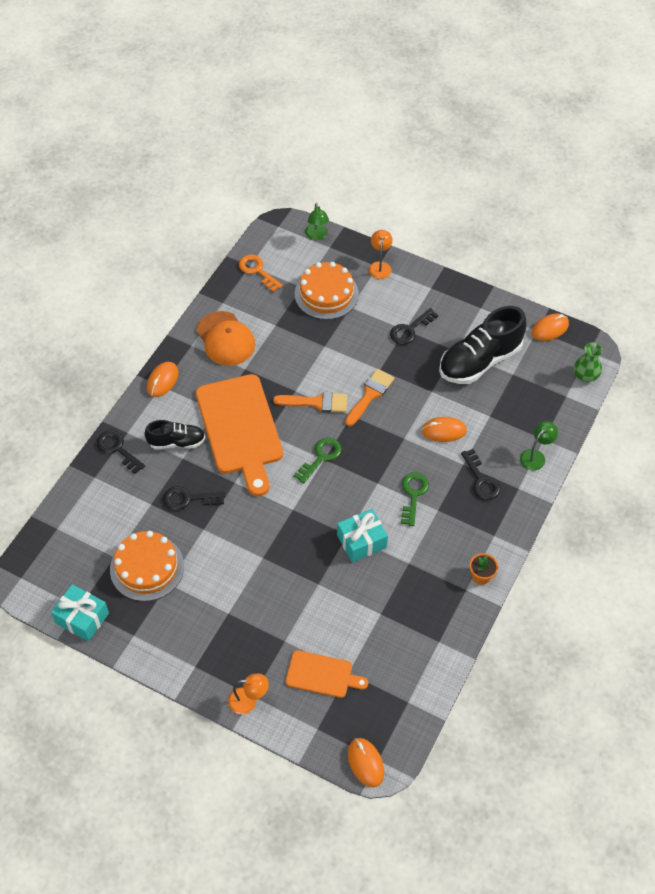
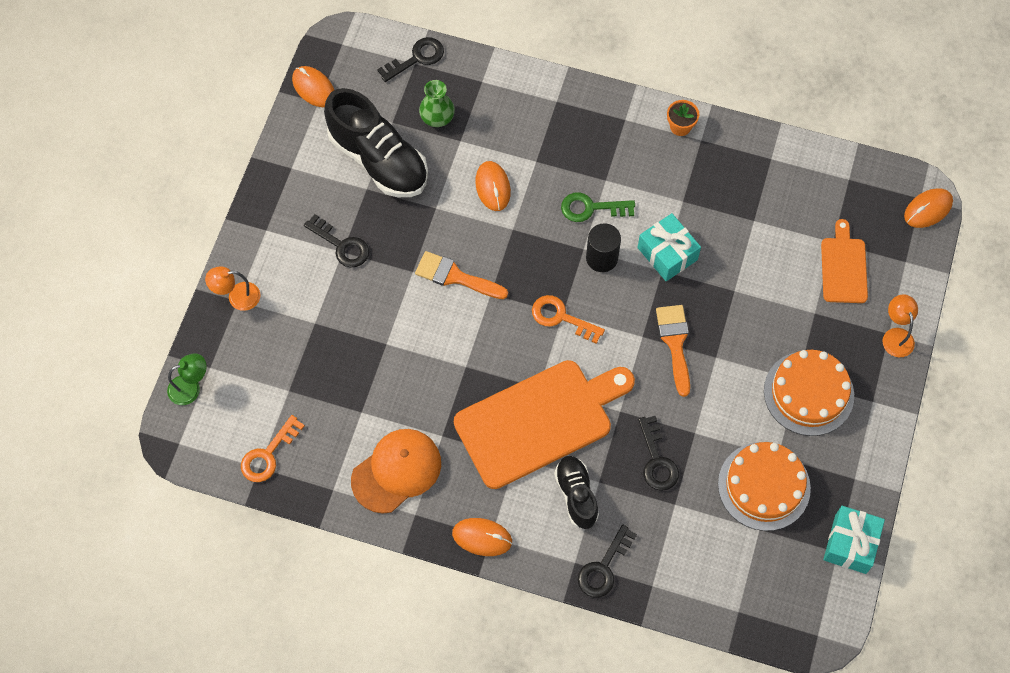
camera: 100 degrees left, 10 degrees up
(316, 402) = (479, 337): orange brush -> orange brush (675, 343)
(321, 457) = (561, 318): green key -> orange key
(326, 294) = (297, 356): orange cake -> orange cake (808, 393)
(367, 494) = (602, 258): none -> black cylinder
(481, 479) = (553, 140): black key -> black key (416, 58)
(536, 456) = (508, 87): green lamp -> none
(585, 375) = (380, 45): green vase -> green vase (437, 117)

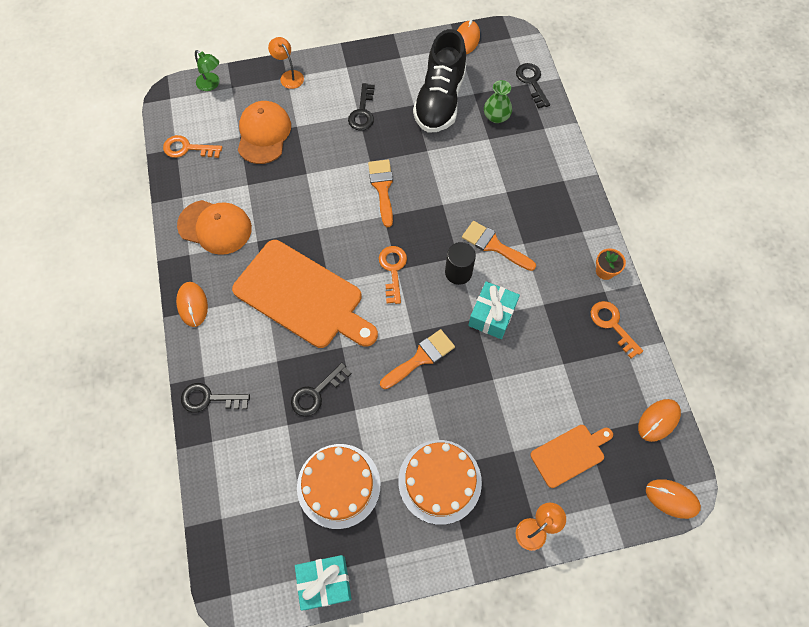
camera: 60 degrees right, 0 degrees up
(302, 363) = (263, 134): none -> orange cap
(416, 58) = (532, 82): black key -> black key turned 135 degrees counterclockwise
(492, 187) = (466, 176): orange mouse -> orange mouse (658, 420)
(576, 495) = (257, 350): black shoe -> none
(591, 208) = (494, 245): green key -> orange brush
(739, 155) = (612, 325): none -> orange key

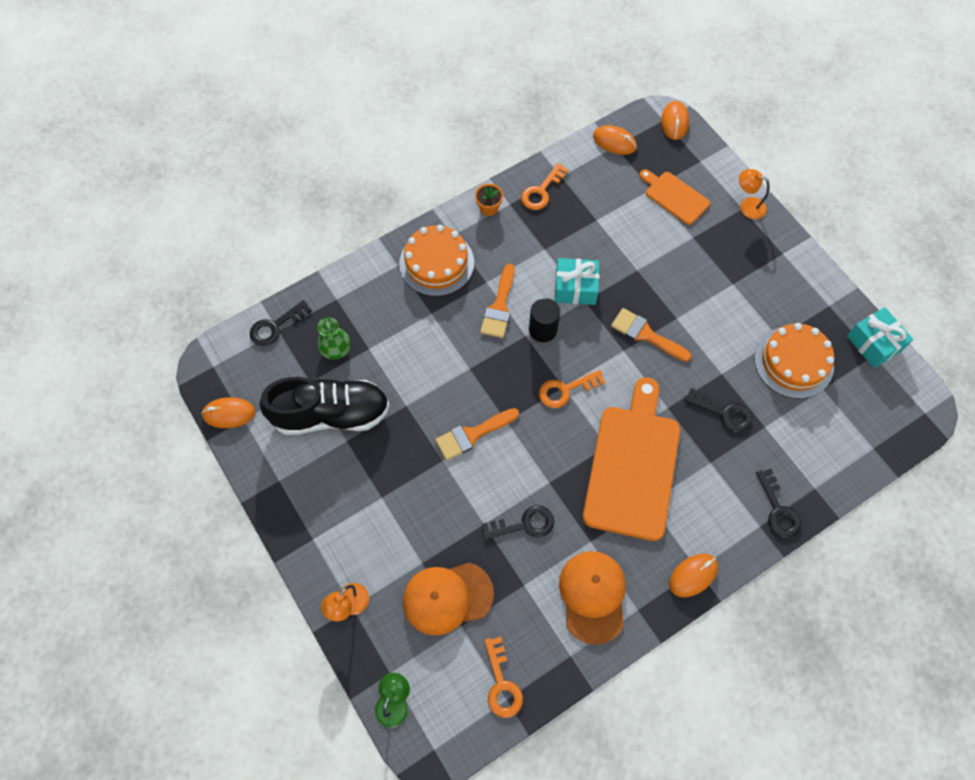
camera: 110 degrees left, 0 degrees up
(362, 112) = (376, 494): black key -> black key (524, 524)
(439, 481) = (747, 284): orange cake -> orange cake (436, 263)

